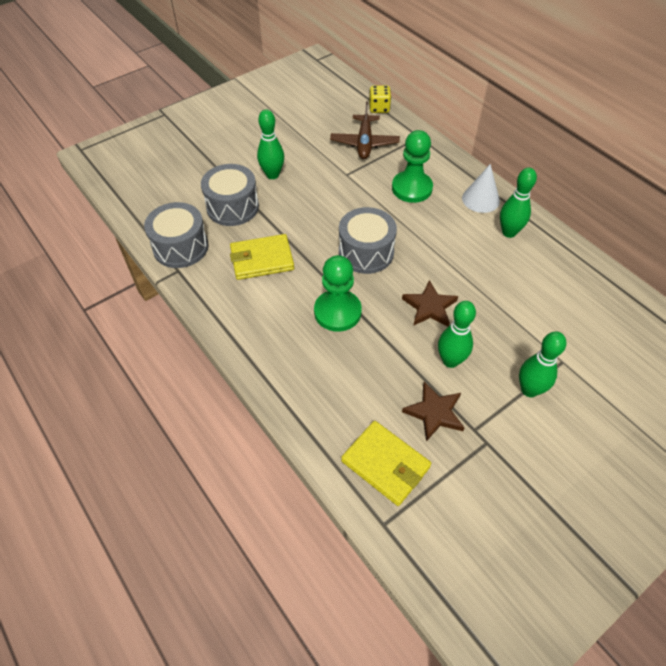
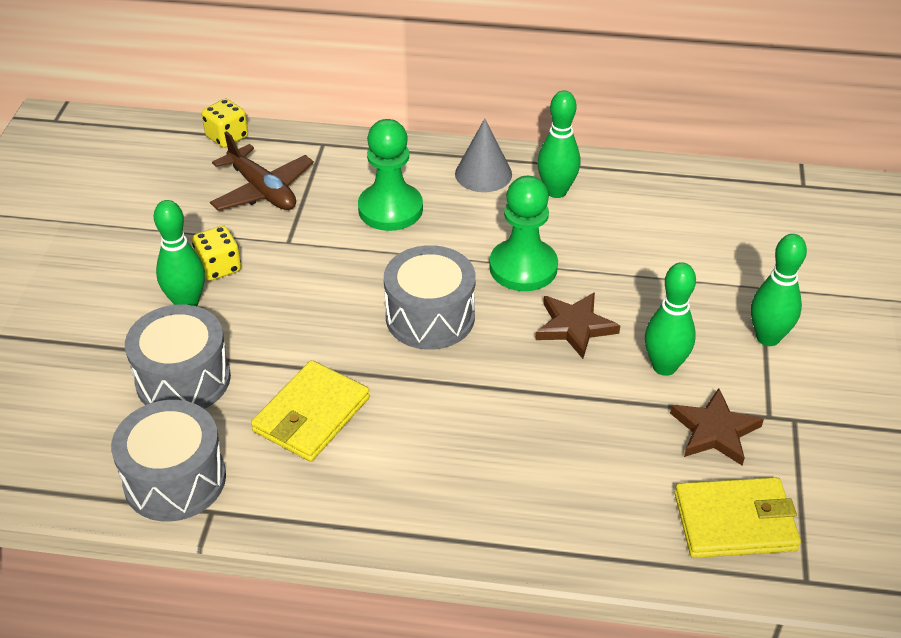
camera: 45 degrees left, 10 degrees down
(304, 167) = (219, 267): none -> yellow dice
(337, 312) = (483, 406): green pawn -> green pawn (523, 267)
(480, 199) = (483, 174): white cone -> grey cone

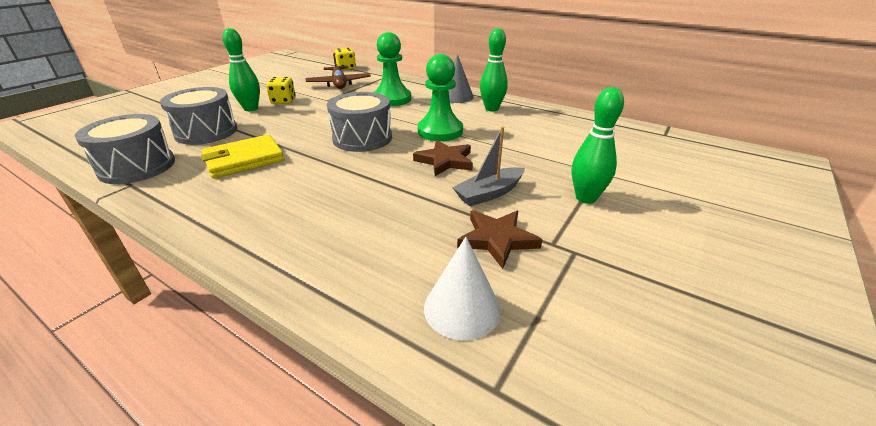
camera: 25 degrees right, 10 degrees down
(664, 366) = (489, 193): green bowling pin -> grey boat
(735, 522) = (462, 308): yellow wallet -> white cone

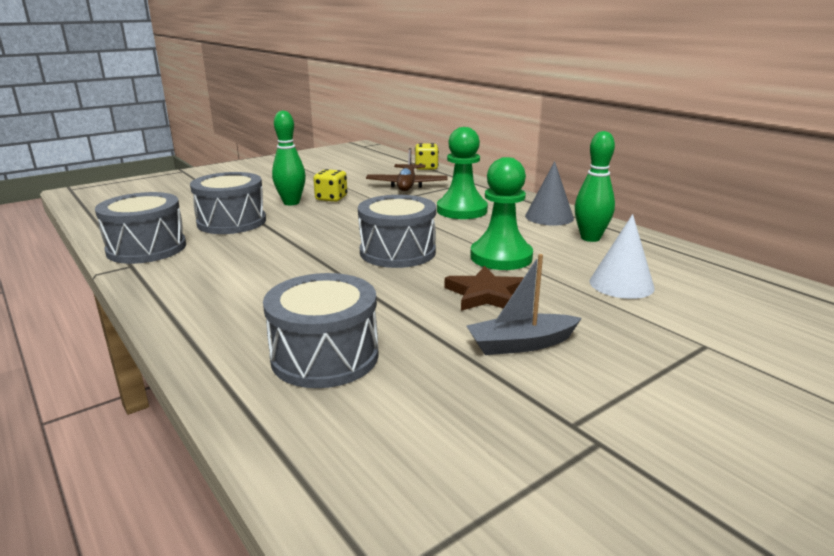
camera: 20 degrees right, 10 degrees down
(244, 160) = (252, 257): yellow wallet -> none
(354, 231) = (325, 356): none -> grey drum
(462, 308) = (400, 474): white cone -> white cone (621, 284)
(497, 239) = (497, 403): brown star -> none
(585, 198) = (660, 376): green bowling pin -> none

